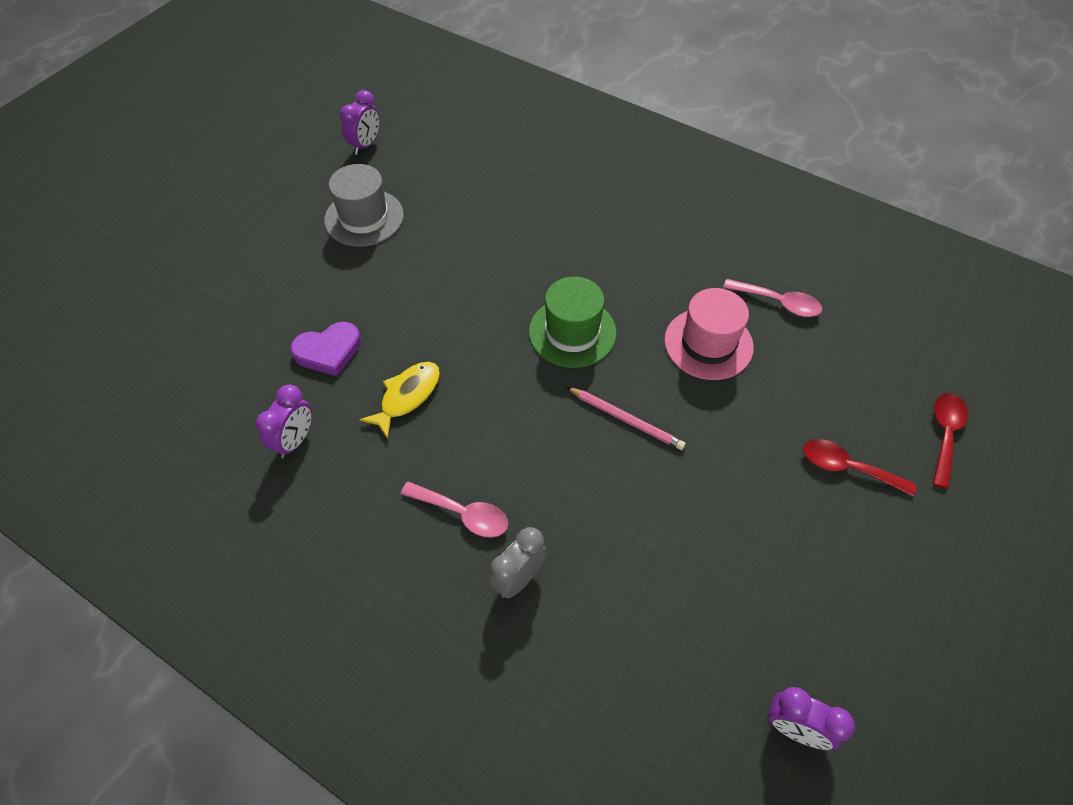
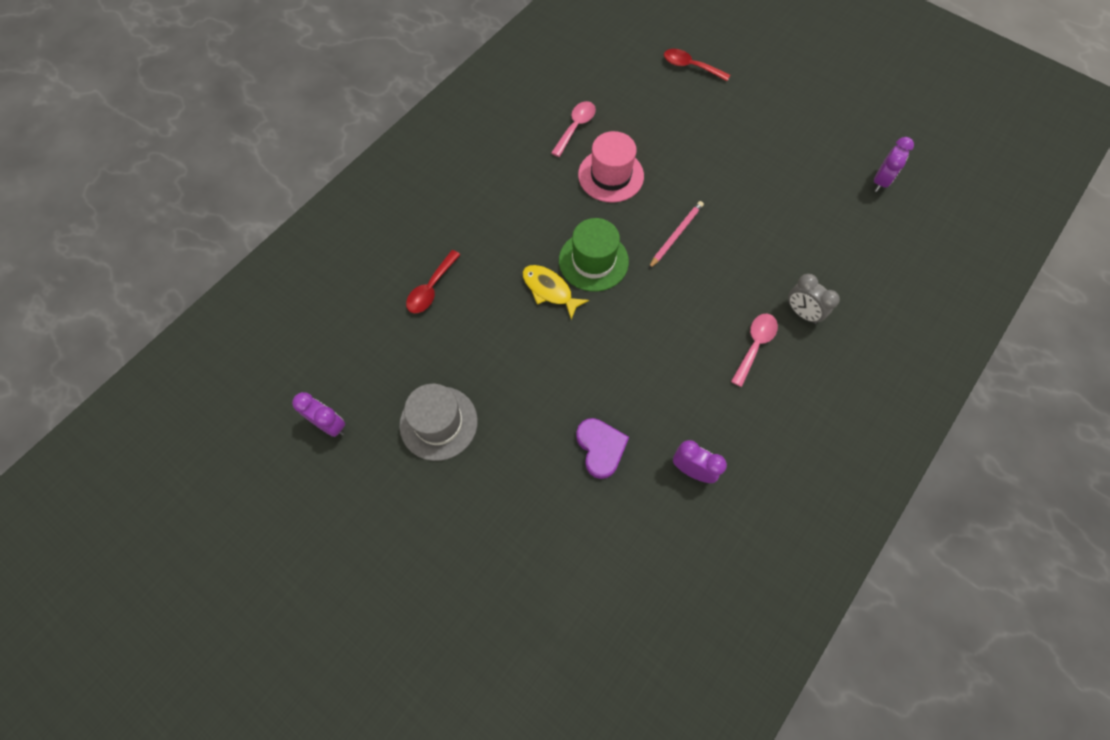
camera: 85 degrees left, 10 degrees up
(407, 396) = (651, 383): yellow fish -> yellow fish (549, 290)
(847, 468) = (715, 120): red spoon -> red spoon (431, 288)

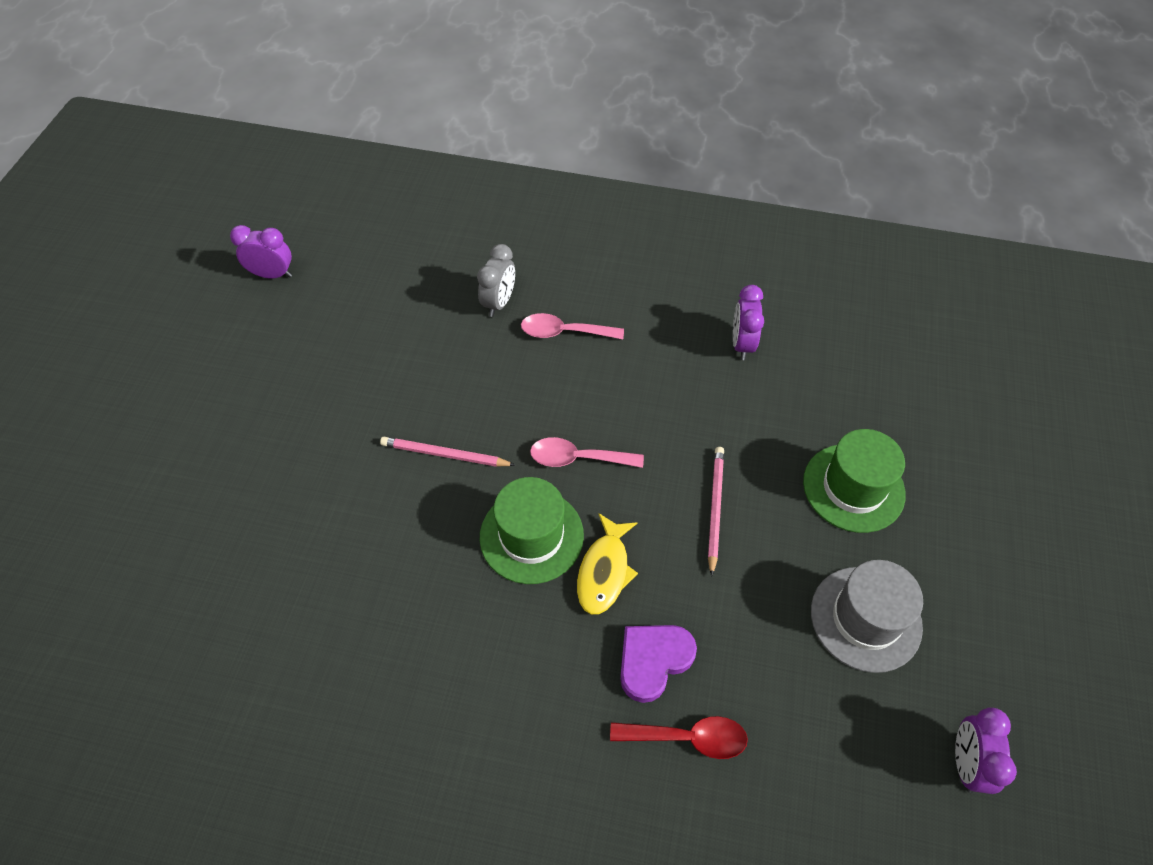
camera: 115 degrees left, 10 degrees down
(529, 475) = (853, 487): none -> green hat
(560, 374) = (715, 508): none -> pink pencil
(575, 127) = (287, 663): pink spoon -> pink spoon (578, 458)
(600, 448) = (775, 431): purple heart -> purple heart (653, 660)
(611, 175) = (371, 571): pink hat -> none
(690, 66) = (104, 541): red spoon -> none

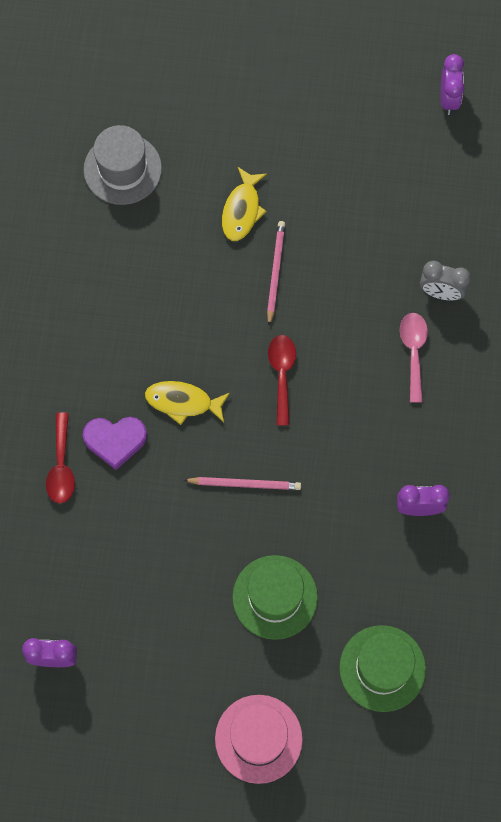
camera: 85 degrees right, 15 degrees up
(354, 484) = (242, 210): none -> yellow fish
(531, 536) = (208, 346): green hat -> green hat (382, 668)
(578, 458) = (282, 374): pink spoon -> red spoon
(653, 660) = (115, 441): purple heart -> purple heart turned 135 degrees clockwise
(865, 618) = (158, 597): grey hat -> grey hat (122, 169)
(1025, 518) = (258, 739): none -> pink hat

